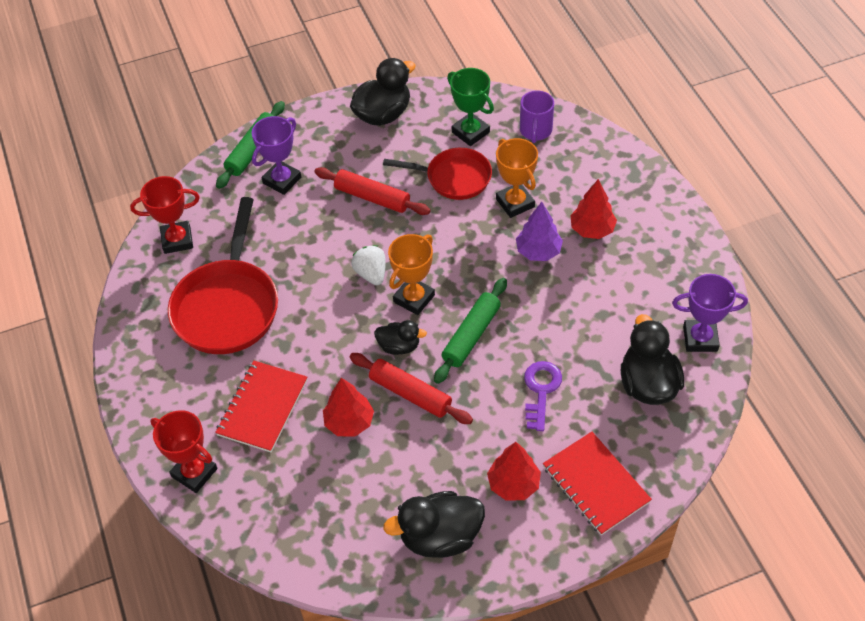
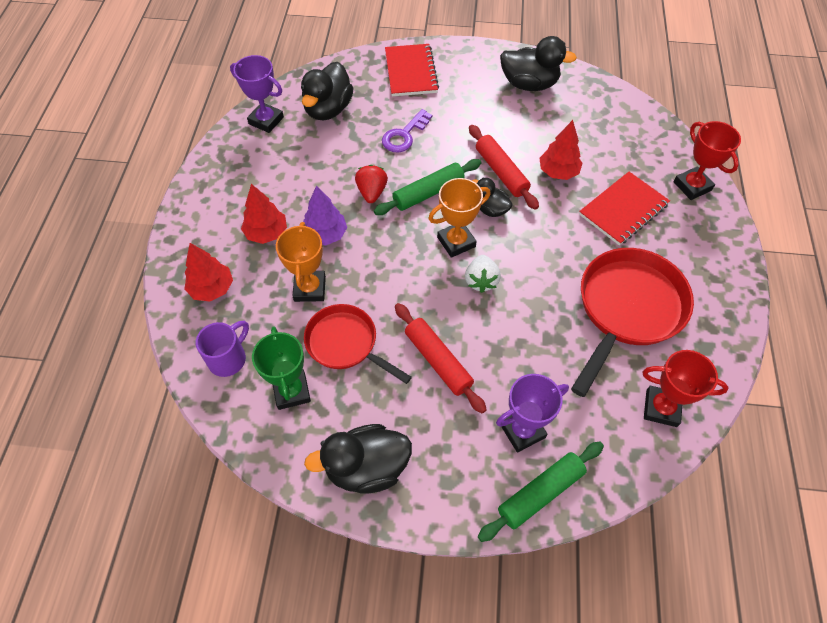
camera: 155 degrees left, 5 degrees up
(513, 484) = (463, 92): red tree -> red tree (212, 288)
(527, 310) = (372, 192): none -> red strawberry

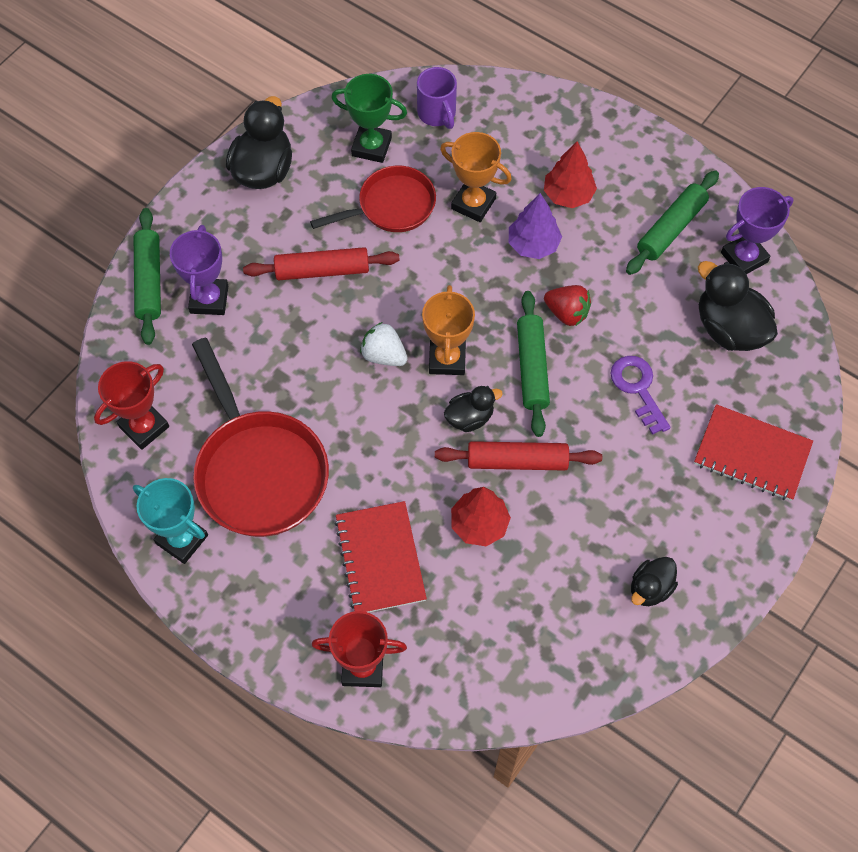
camera: 120 degrees right, 5 degrees up
(212, 288) = (525, 127): red tree -> none
(263, 164) = (671, 228): none -> green rolling pin
(529, 84) = (650, 588): black duck -> black duck, size x0.58
(713, 327) = (182, 539): none -> turquoise trophy

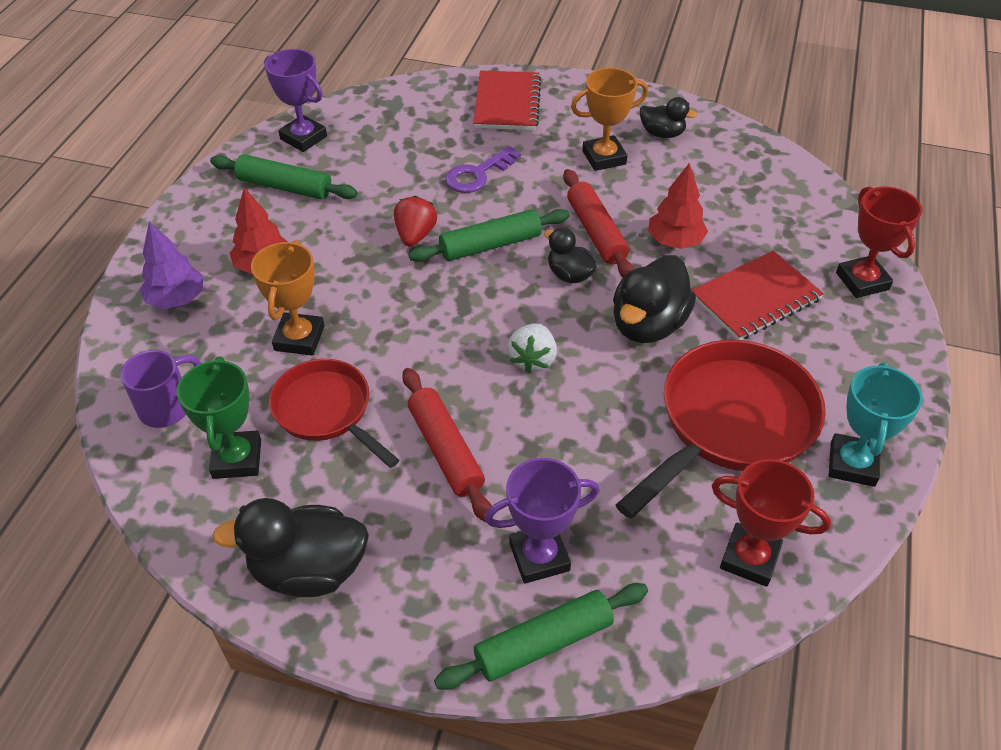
camera: 110 degrees left, 15 degrees down
(447, 359) = (511, 308): orange trophy -> orange trophy (604, 157)
(533, 244) = (339, 277): purple tree -> purple tree (177, 299)
(729, 328) = (387, 134): black duck -> black duck (648, 325)

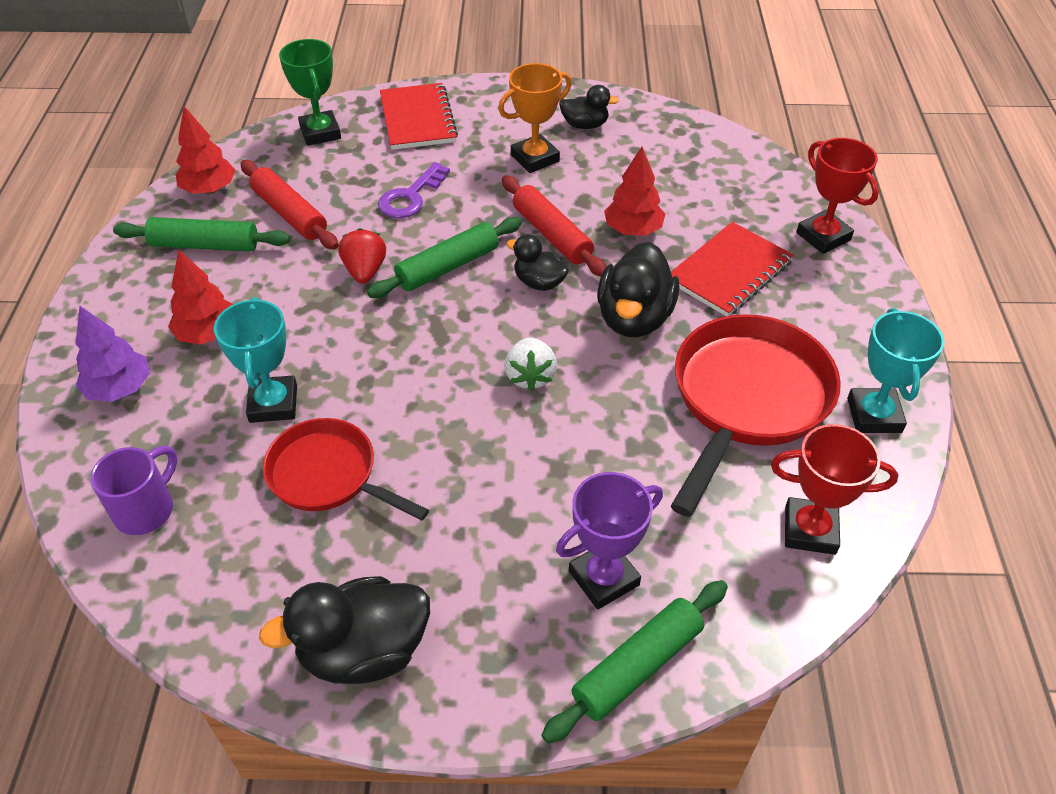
camera: 15 degrees left, 0 degrees up
(237, 459) = (245, 548): green trophy -> green trophy (320, 133)
(299, 338) = (273, 404): orange trophy -> turquoise trophy
(303, 138) = (209, 189): purple trophy -> red tree
(445, 450) = (470, 489): red rolling pin -> red rolling pin (289, 214)

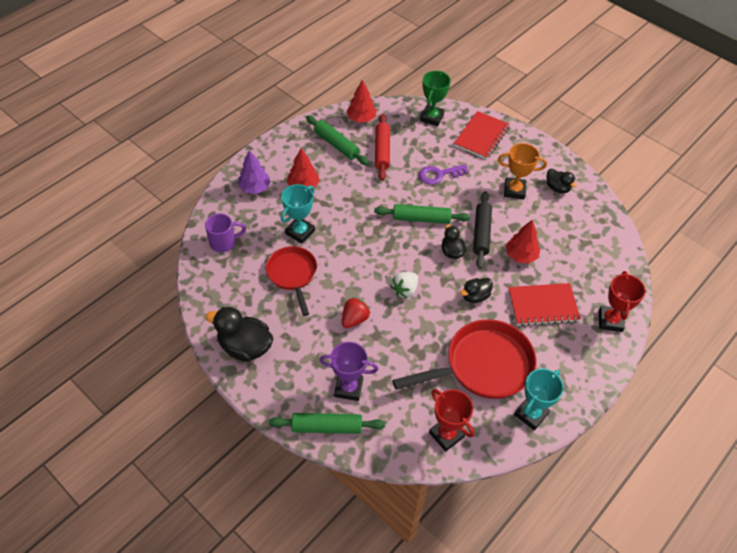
camera: 40 degrees right, 5 degrees up
(365, 271) = (386, 198): red strawberry -> red strawberry (354, 319)
(551, 235) = (481, 233): red rolling pin -> black rolling pin
(634, 318) = (475, 296): black duck -> black duck, size x0.58

